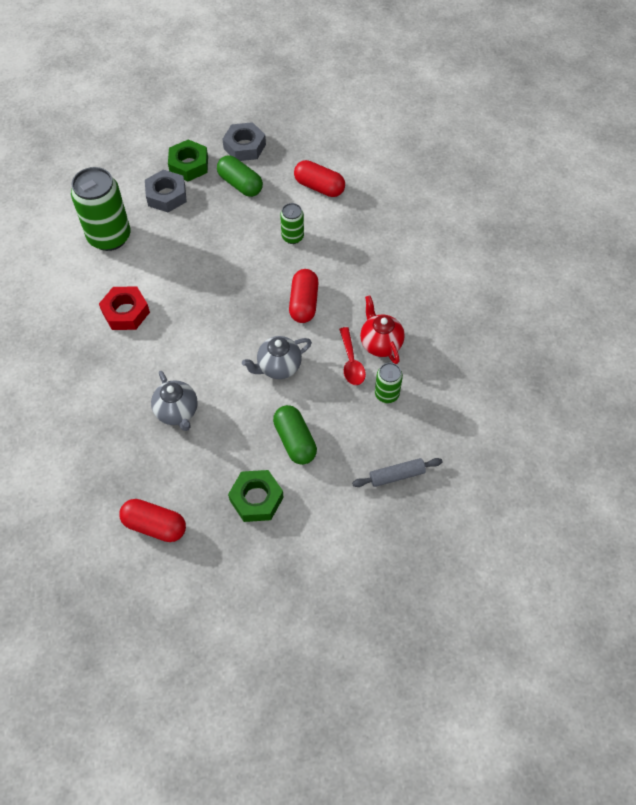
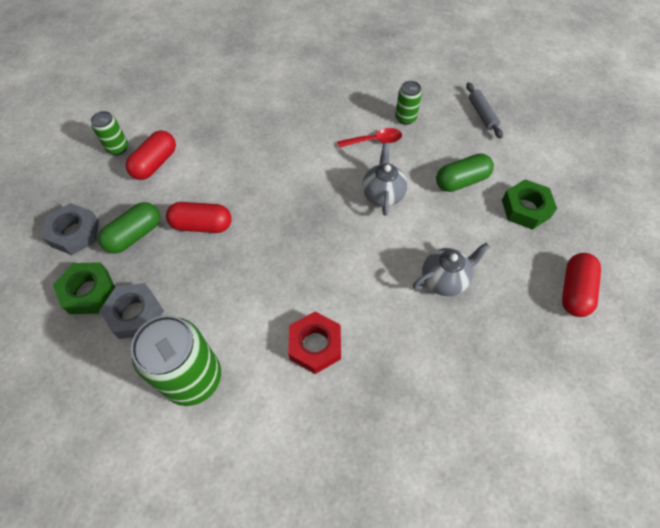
camera: 90 degrees left, 0 degrees up
(278, 367) = (383, 195): grey teapot -> grey teapot turned 150 degrees counterclockwise
(292, 237) = (220, 185): green can -> green can (118, 148)
(304, 303) = (307, 175): red capsule -> red capsule (202, 225)
(380, 344) = (353, 121): red teapot -> none

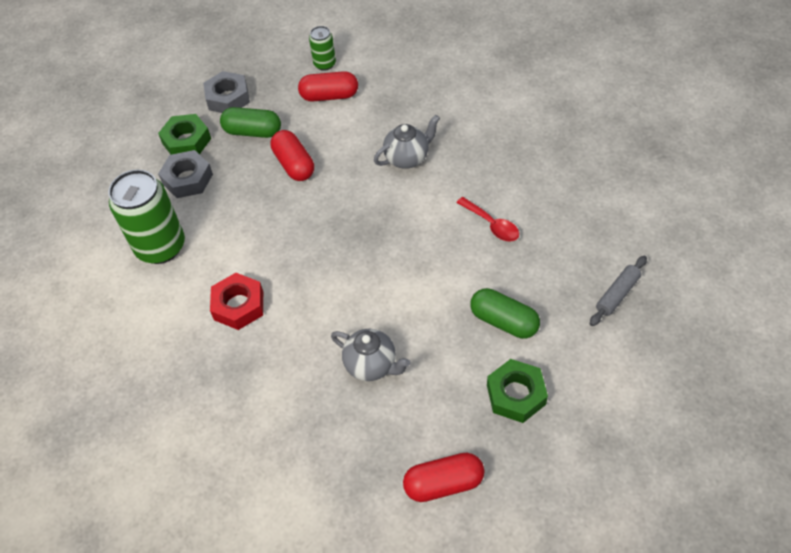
camera: 60 degrees right, 5 degrees down
(383, 195) = (430, 267): grey teapot -> grey teapot (407, 158)
(405, 118) = (546, 232): green can -> none

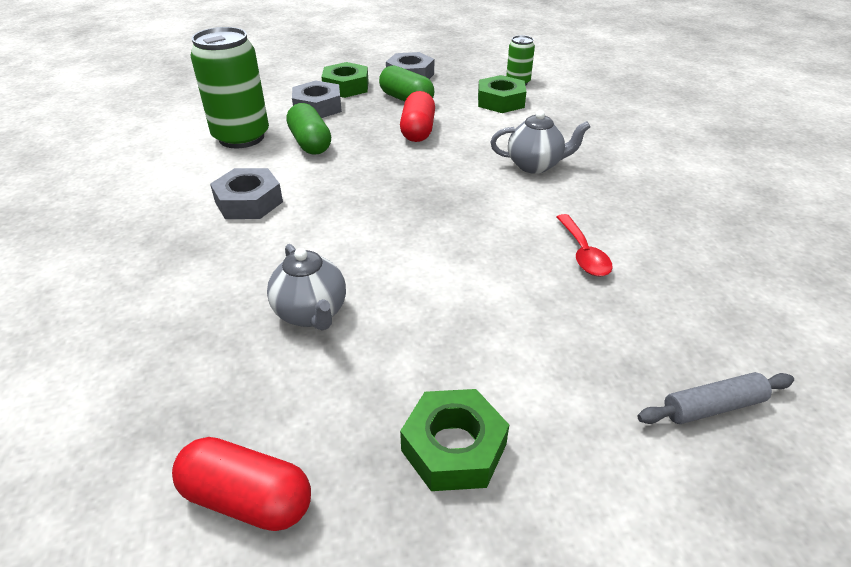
camera: 30 degrees right, 15 degrees down
(239, 305) = (249, 202): red nut -> grey nut
(329, 96) = (500, 101): red capsule -> green nut
(504, 321) = (513, 353): green capsule -> green capsule (310, 143)

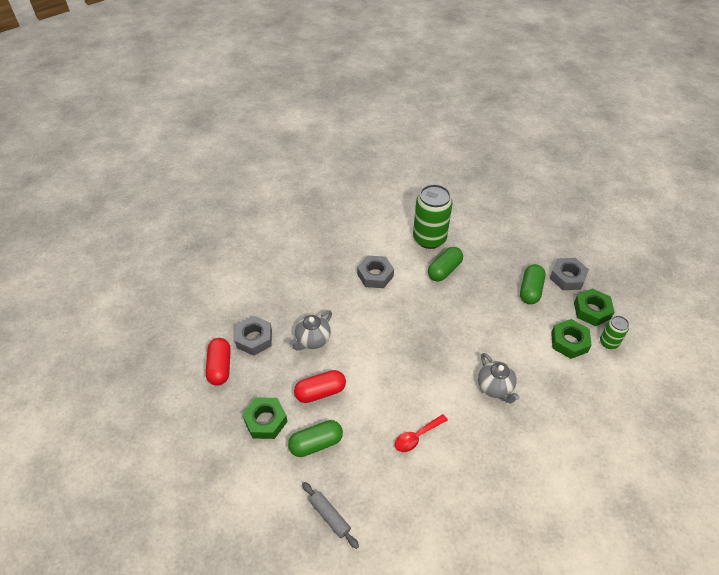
camera: 65 degrees right, 10 degrees up
(318, 107) = (486, 253): grey nut -> grey nut (254, 338)
(346, 87) = (523, 253): green nut -> green nut (592, 310)
(418, 130) = (494, 313): red capsule -> red capsule (320, 392)
(546, 379) = (316, 443): none -> green capsule

